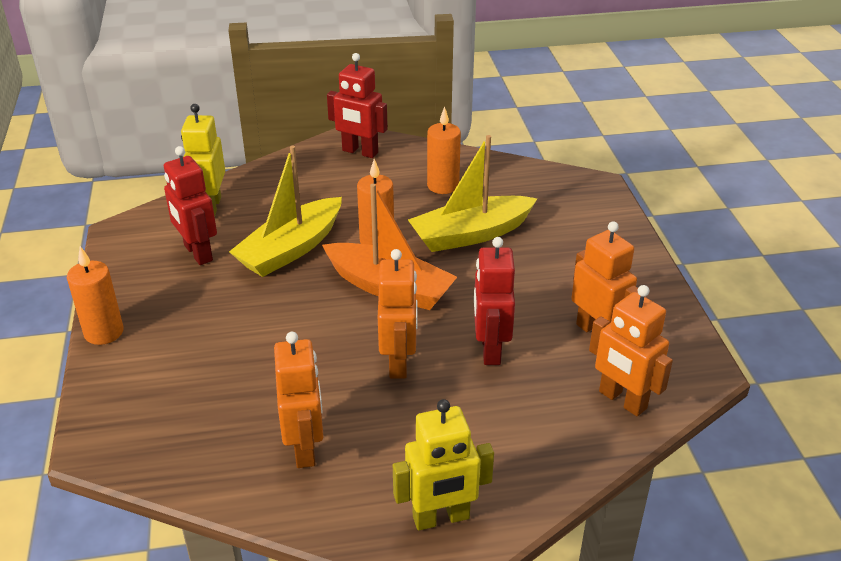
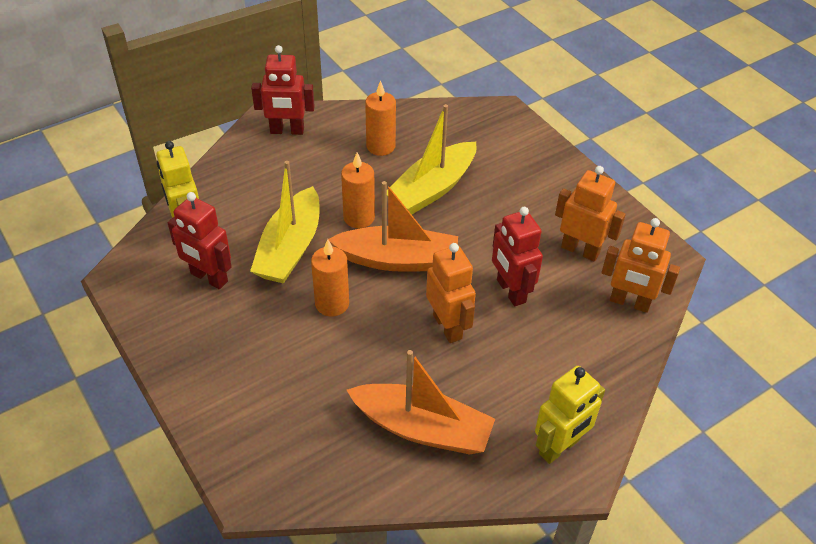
camera: 25 degrees left, 10 degrees up
(104, 332) = (177, 383): orange candle -> orange candle (332, 304)
(305, 448) = (422, 428): orange robot -> orange boat

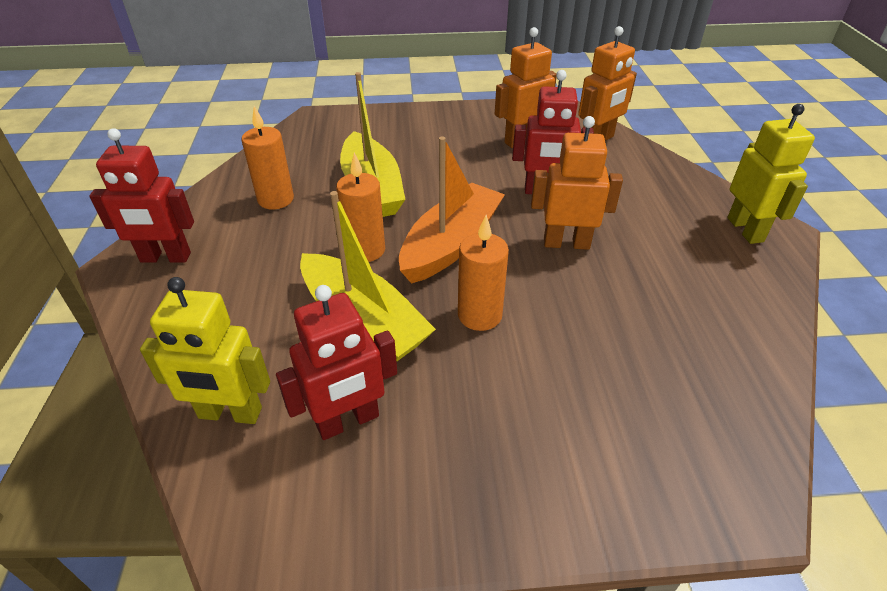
camera: 60 degrees left, 5 degrees down
(287, 131) = (165, 258): red robot -> red robot turned 60 degrees clockwise
(422, 428) = (695, 307): orange boat -> none

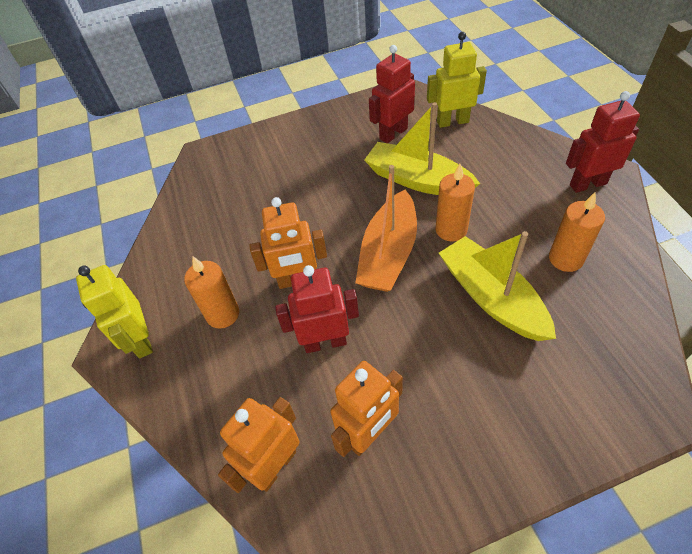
camera: 170 degrees right, 10 degrees up
(479, 315) = (347, 203): orange candle -> orange candle (223, 314)

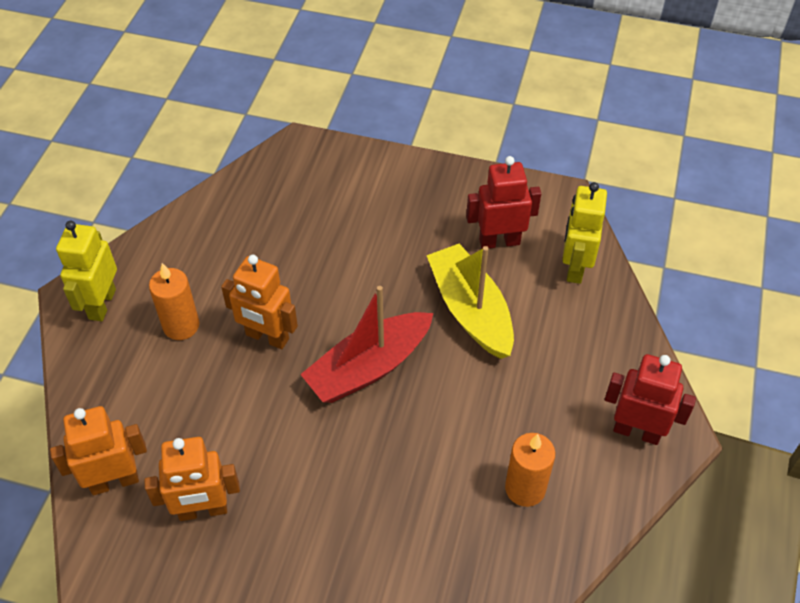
camera: 30 degrees right, 0 degrees up
(325, 342) = (239, 410): red robot -> none
(389, 253) = (369, 367): orange boat -> red boat
(451, 230) = (449, 384): orange candle -> none
(452, 121) = (574, 267): yellow robot -> yellow robot turned 105 degrees counterclockwise
(491, 297) = (416, 474): yellow boat -> none

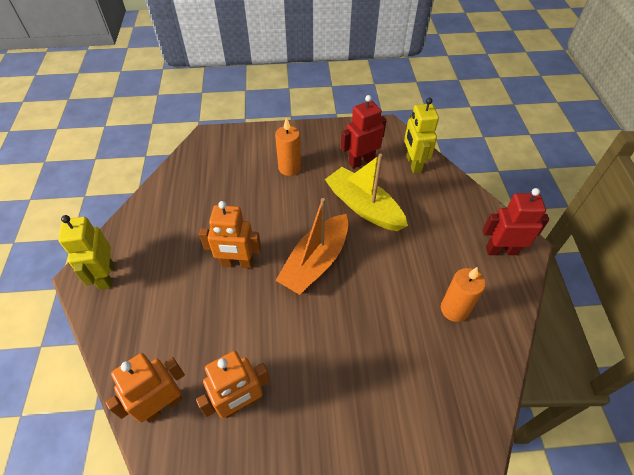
camera: 20 degrees left, 0 degrees up
(181, 326) = (172, 273): orange candle -> orange candle (289, 168)
(369, 367) = (315, 262): red boat -> orange boat

